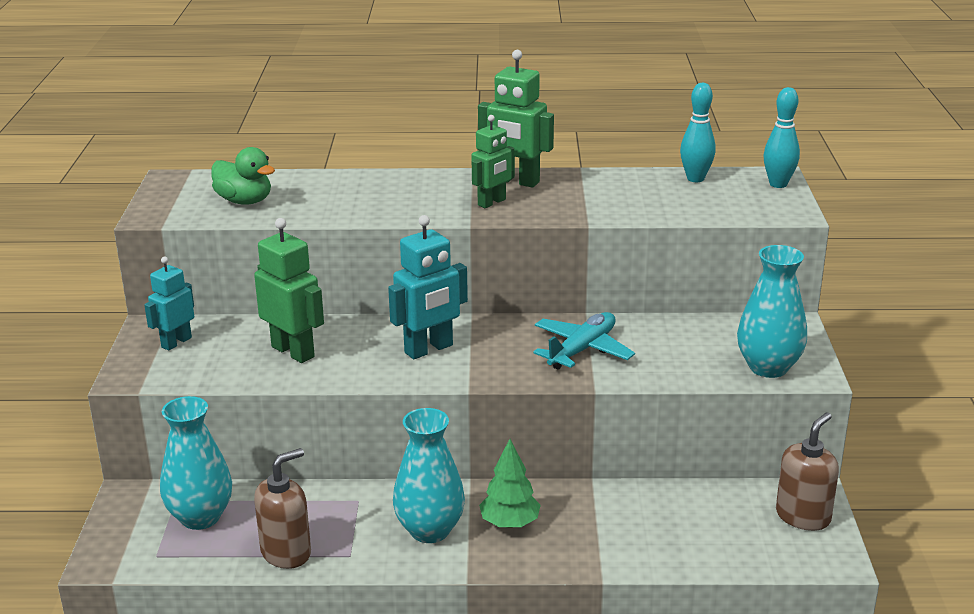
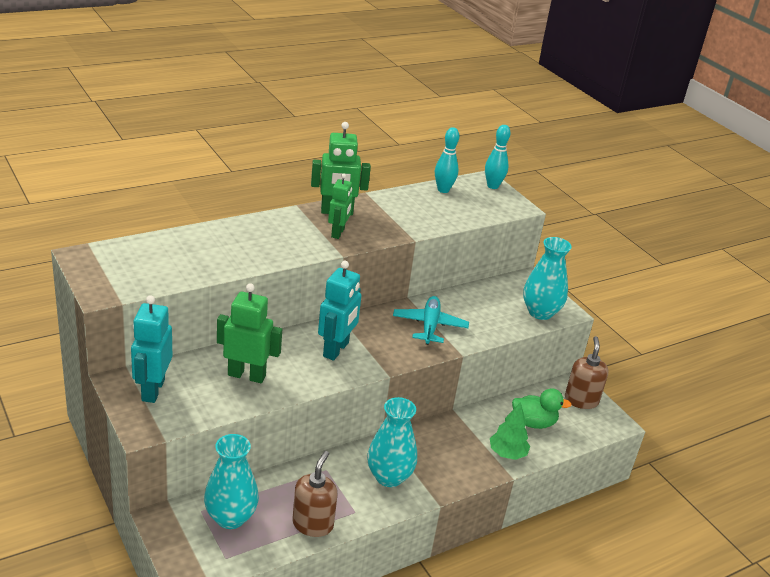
camera: 35 degrees left, 5 degrees up
(176, 342) = (152, 390): turquoise robot -> turquoise robot, size x1.51
(244, 201) = (162, 265): green duck -> green duck (533, 423)
(510, 523) = (432, 456): green tree -> green tree (507, 453)

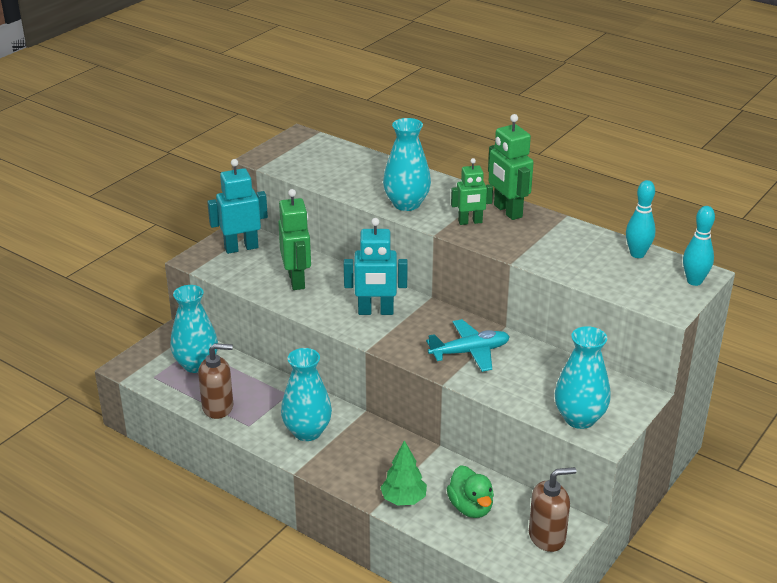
camera: 70 degrees right, 0 degrees up
(279, 249) = (406, 204): none -> turquoise vase

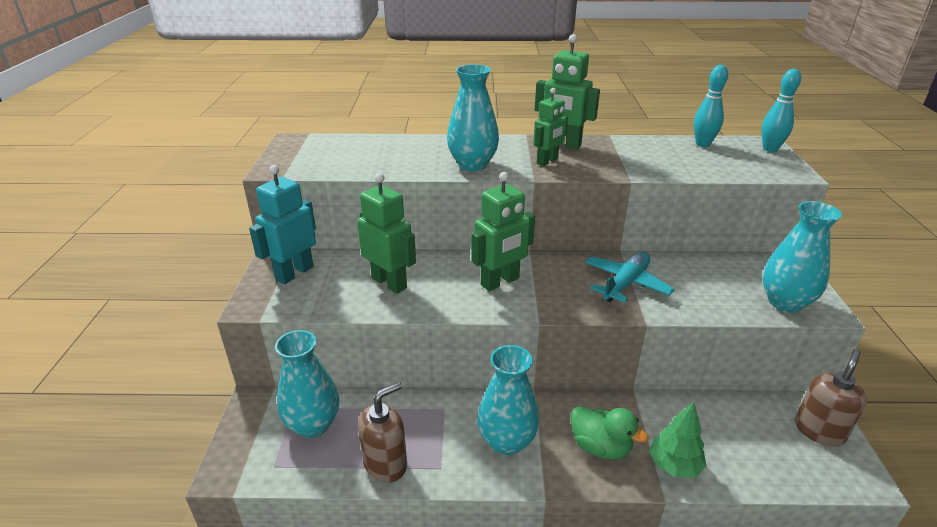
camera: 35 degrees left, 0 degrees up
(375, 311) = (500, 282): turquoise robot -> green robot
(471, 507) = (733, 438): green duck -> green duck (600, 447)

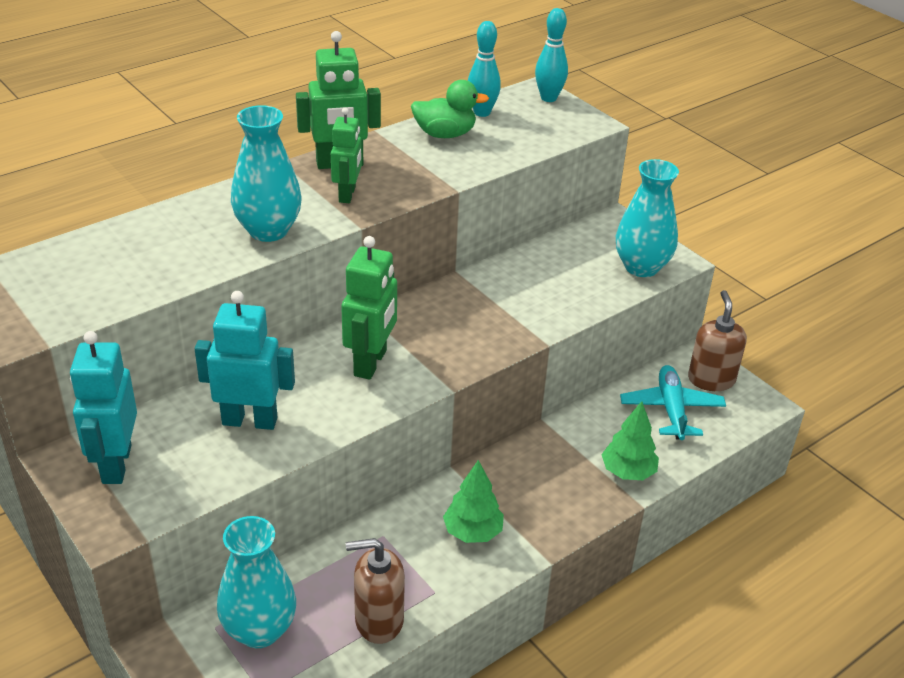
camera: 40 degrees left, 5 degrees up
(385, 464) = (378, 620): brown soap dispenser -> brown soap dispenser turned 105 degrees counterclockwise
(389, 283) = (250, 421): green robot -> turquoise robot
(506, 441) = (472, 532): turquoise vase -> green tree
(600, 447) = (557, 490): green duck -> green duck (445, 134)
(626, 284) = (494, 309): turquoise plane -> turquoise plane (671, 409)

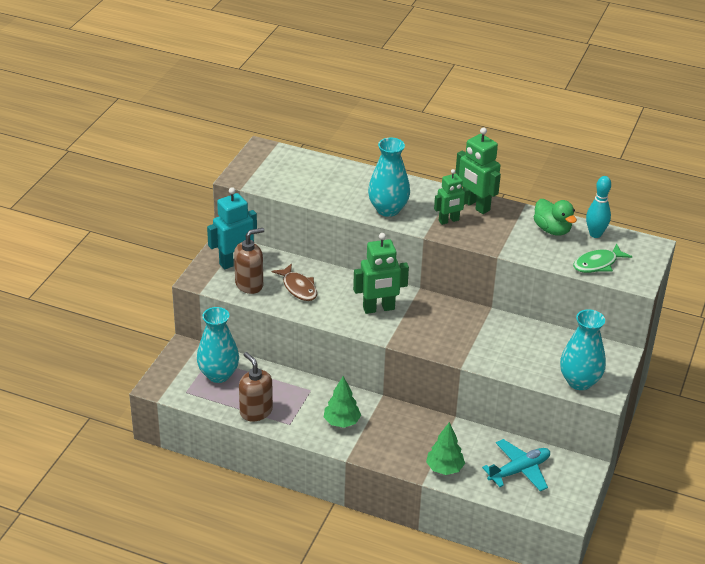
camera: 60 degrees right, 0 degrees up
(250, 421) = (298, 288): turquoise robot -> brown fish
(537, 133) = (597, 264): none -> green fish
(548, 98) = (648, 254): turquoise bowling pin -> none
(711, 379) = (568, 481): brown soap dispenser -> brown soap dispenser (249, 284)

